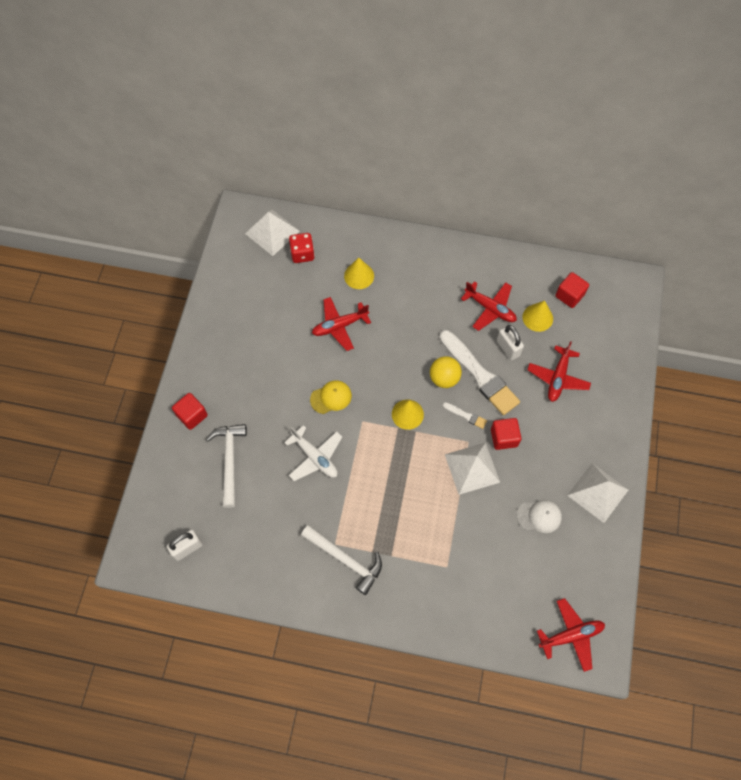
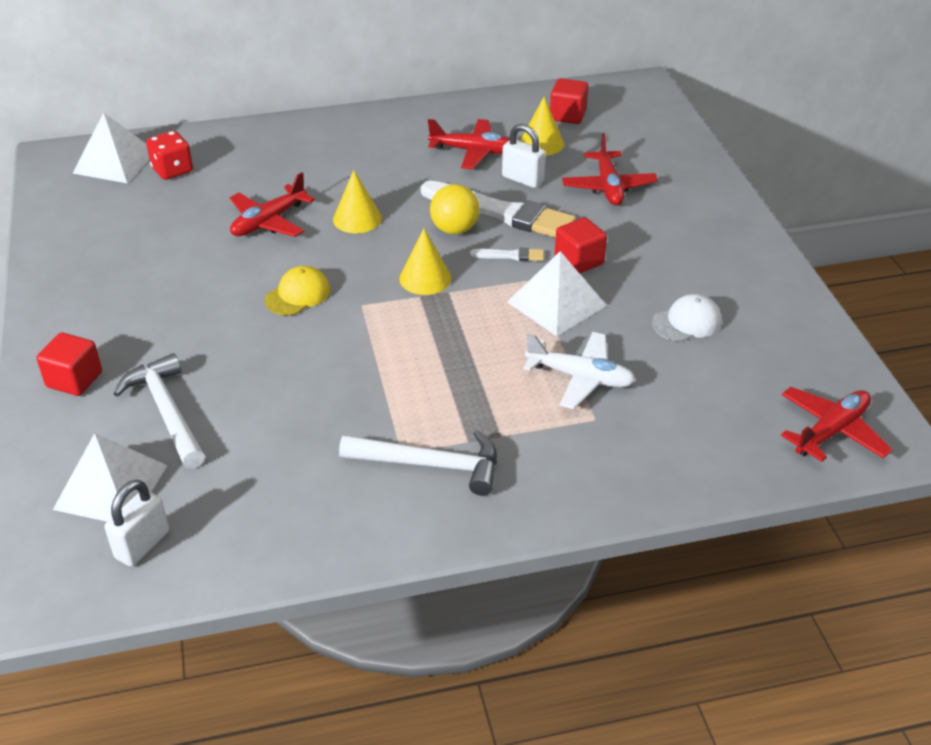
camera: 25 degrees left, 25 degrees down
(315, 457) = (310, 364): white plane -> white plane (580, 377)
(359, 276) = (269, 169): yellow cone -> yellow cone (357, 219)
(598, 492) = (745, 274): white pyramid -> white pyramid (111, 487)

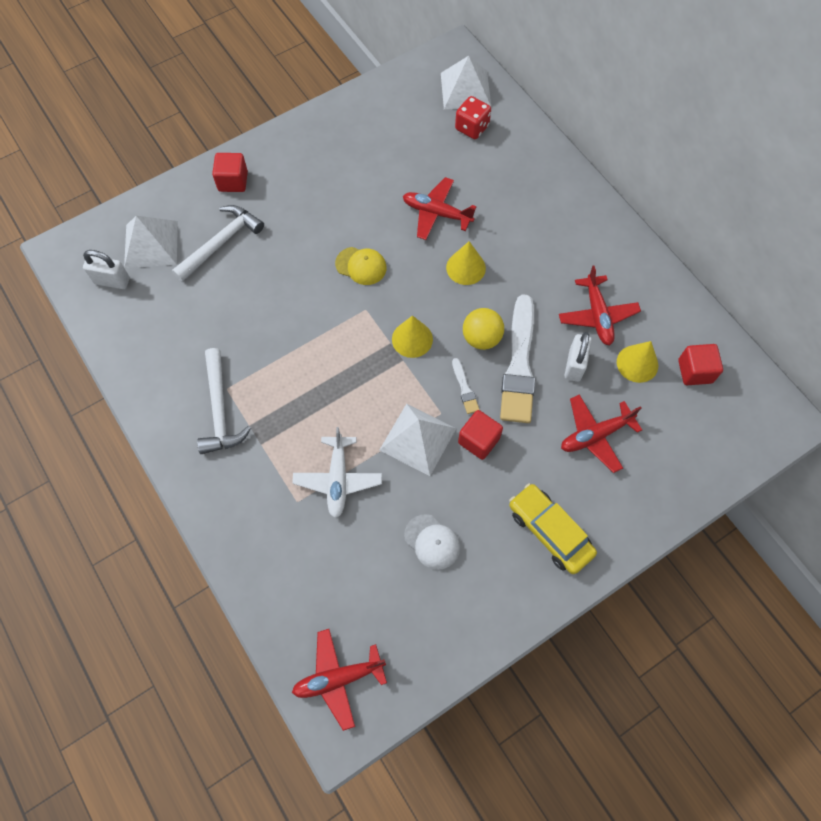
camera: 70 degrees right, 25 degrees up
(703, 240) = (549, 531): none -> yellow car
(831, 431) = (338, 678): red plane -> red plane turned 135 degrees clockwise

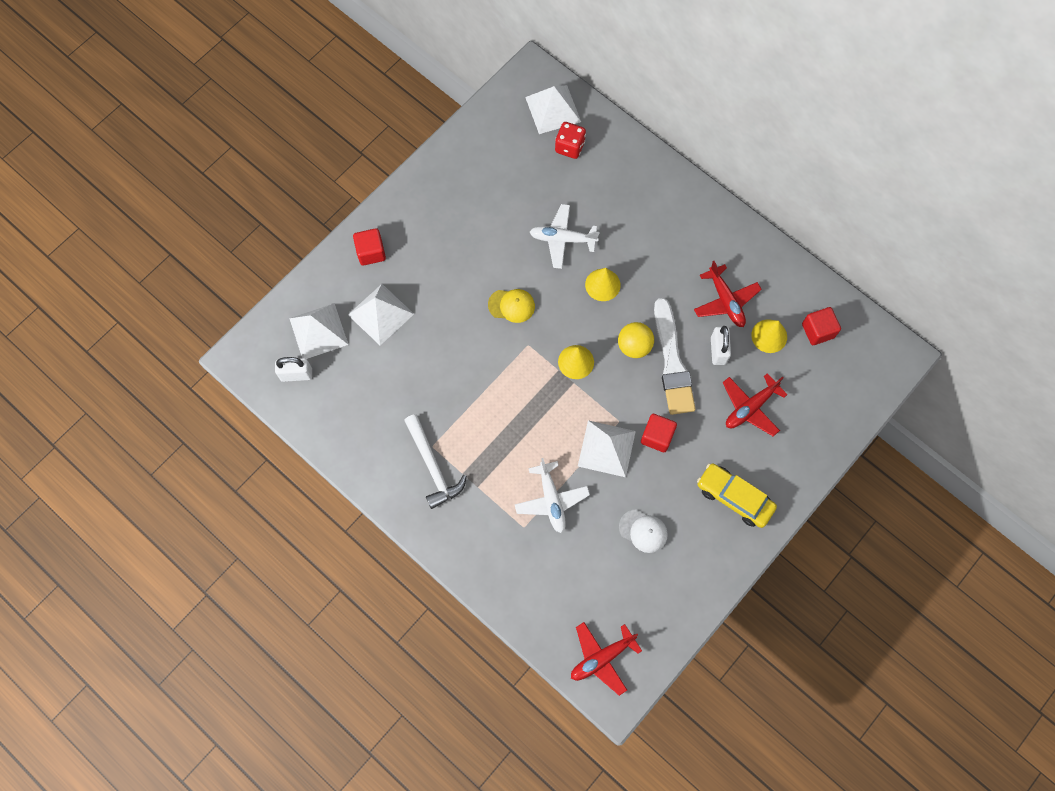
camera: 15 degrees left, 5 degrees up
(221, 242) = (381, 314): white hammer -> white pyramid
(436, 213) = (562, 239): red plane -> white plane
(465, 388) = (633, 394): white brush -> none

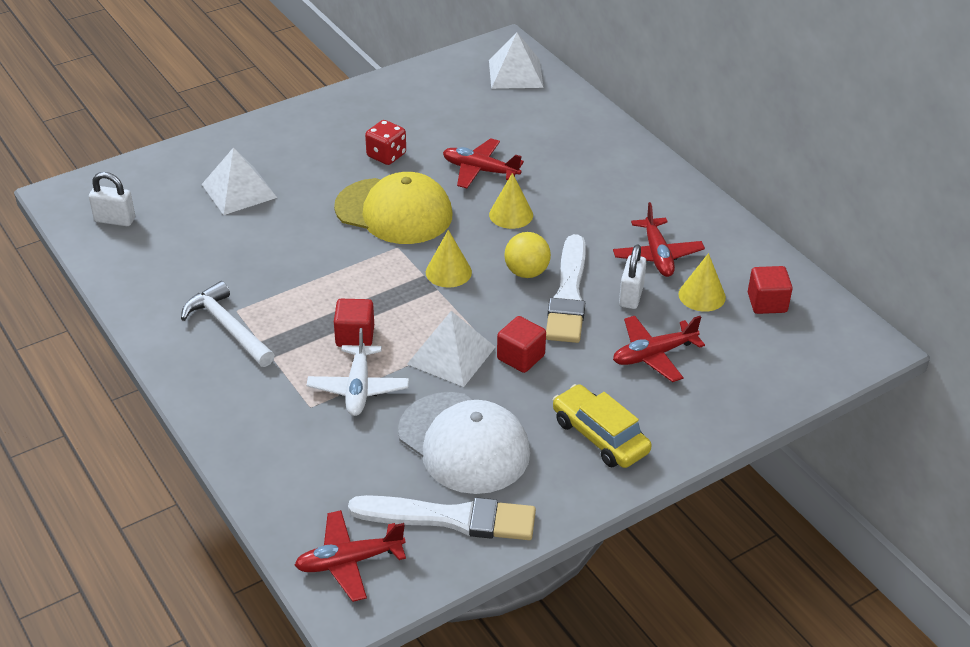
camera: 15 degrees right, 30 degrees down
(318, 331) = (161, 191): white pyramid -> none
(371, 252) = (256, 142): red cube -> red cube (355, 336)
(433, 466) = (228, 328): white hammer -> white hammer turned 150 degrees clockwise
(511, 305) = (394, 211): yellow cap -> yellow cap, size x2.07
(562, 239) = (480, 170): white plane -> red plane
(569, 147) = (521, 103): red dice -> red dice (386, 155)
(643, 531) = (464, 443): white cap -> white cap, size x2.07
(656, 601) = (451, 518): none -> white brush

